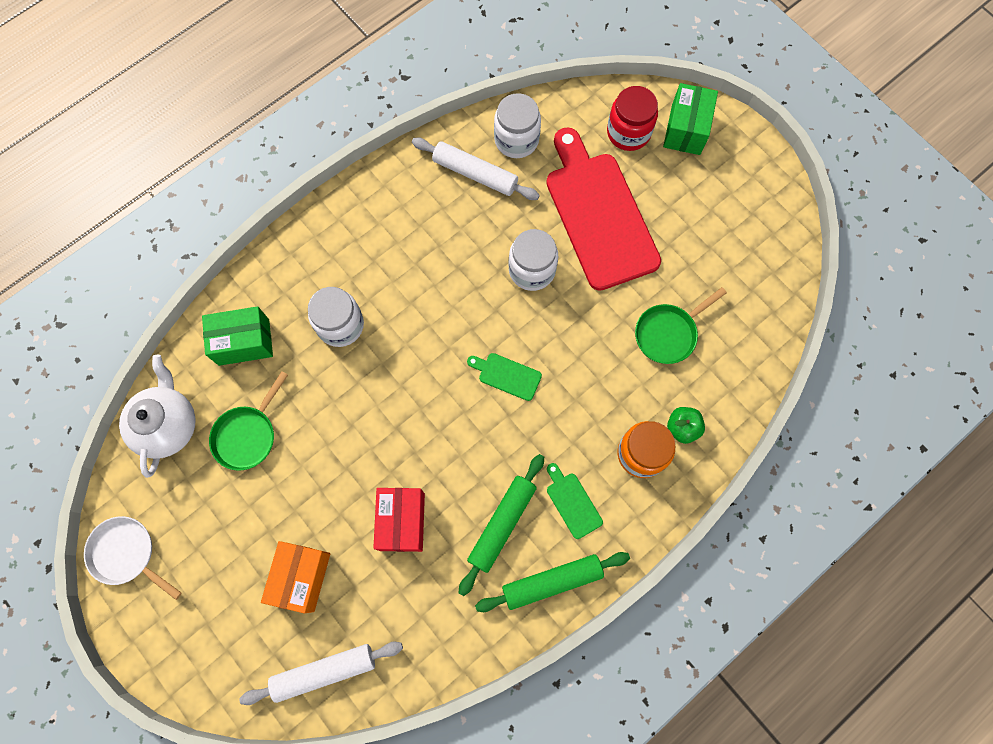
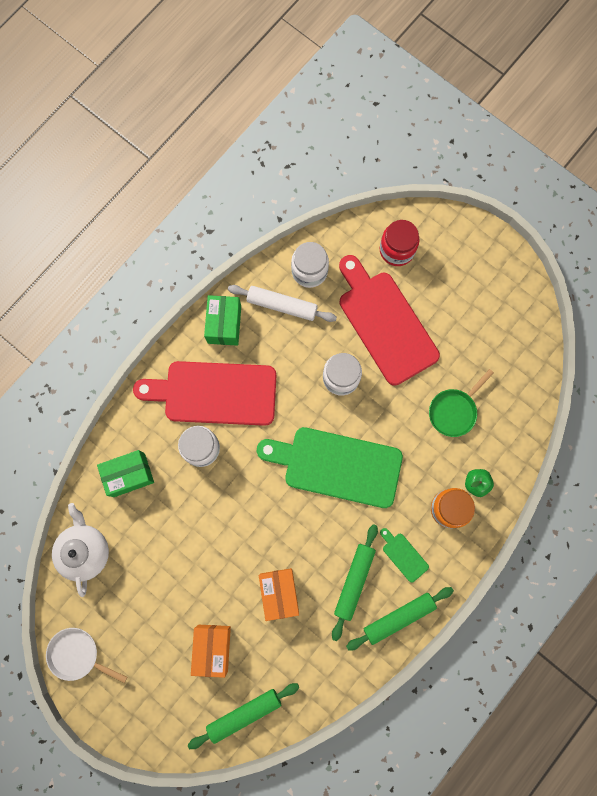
camera: 10 degrees left, 5 degrees up
(248, 435) = (148, 547): green pan -> none
(324, 671) = (244, 714): white rolling pin -> green rolling pin
(371, 262) = (214, 393): none -> red cutting board
(402, 521) = (279, 592): red box -> orange box
(507, 375) = (337, 466): green cutting board -> green cutting board, size x2.47
(686, 129) = (441, 240): green box -> green box (224, 324)

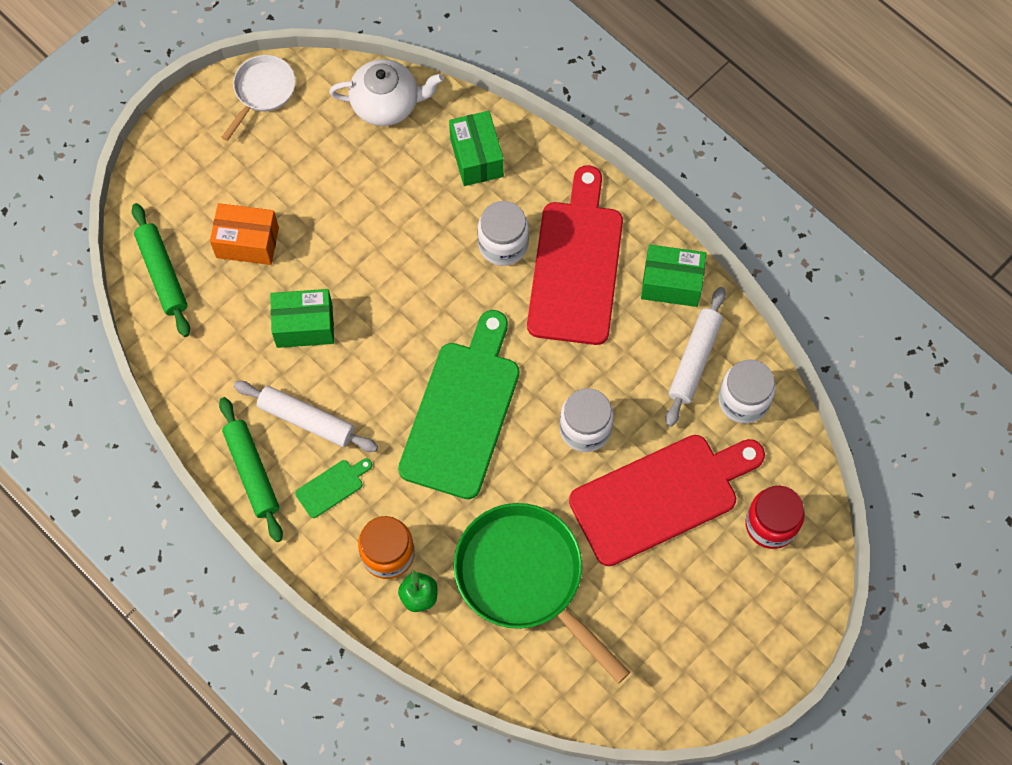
camera: 95 degrees right, 10 degrees down
(279, 592) = (304, 326): orange box -> green box
(354, 581) = (306, 420): green rolling pin -> white rolling pin
(454, 411) = (525, 578): green pan -> green pan, size x1.85

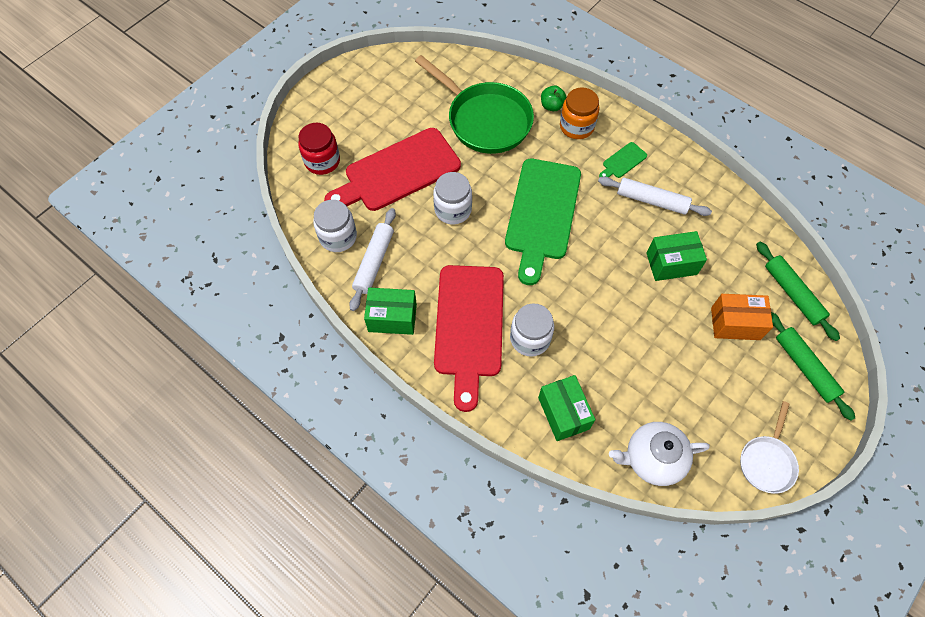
camera: 175 degrees right, 5 degrees down
(252, 472) = (680, 166): green rolling pin -> green rolling pin (805, 367)

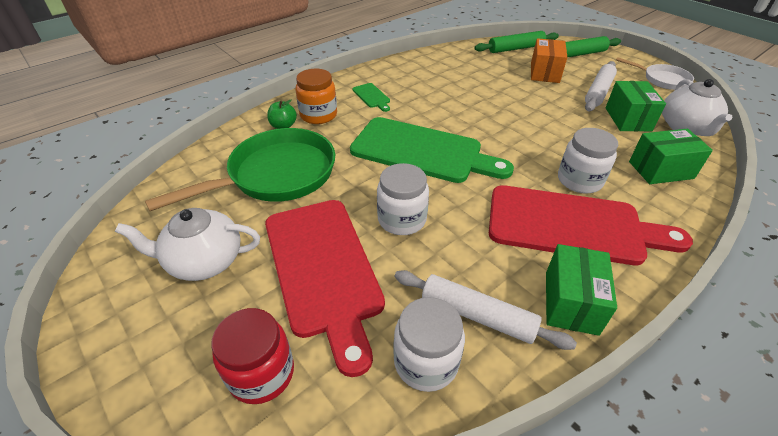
camera: 80 degrees left, 20 degrees down
(393, 108) = (204, 261): none -> white teapot
(652, 200) = (420, 89): white rolling pin -> white rolling pin (598, 92)
(671, 263) = (488, 90): green box -> green box (628, 119)

